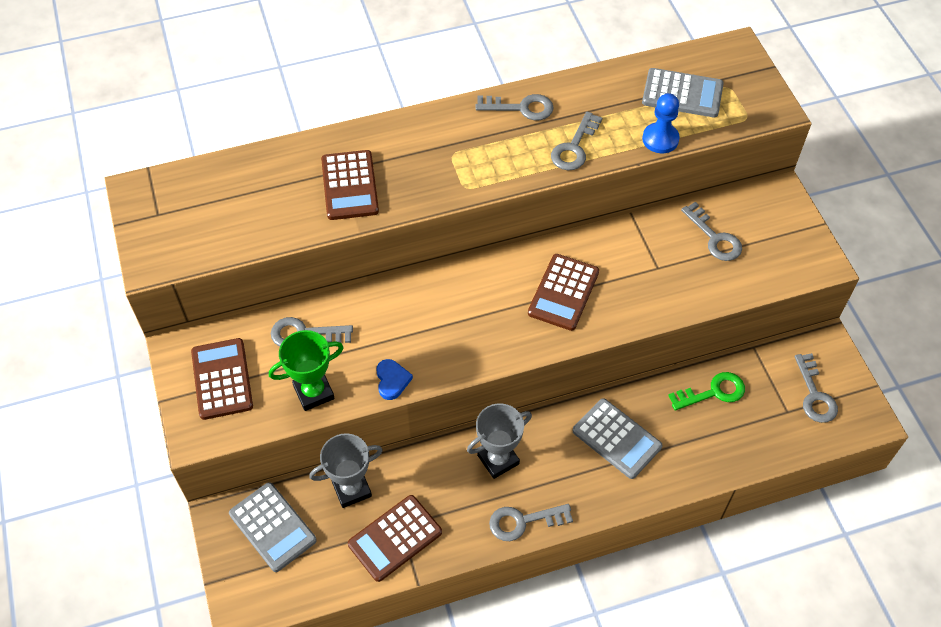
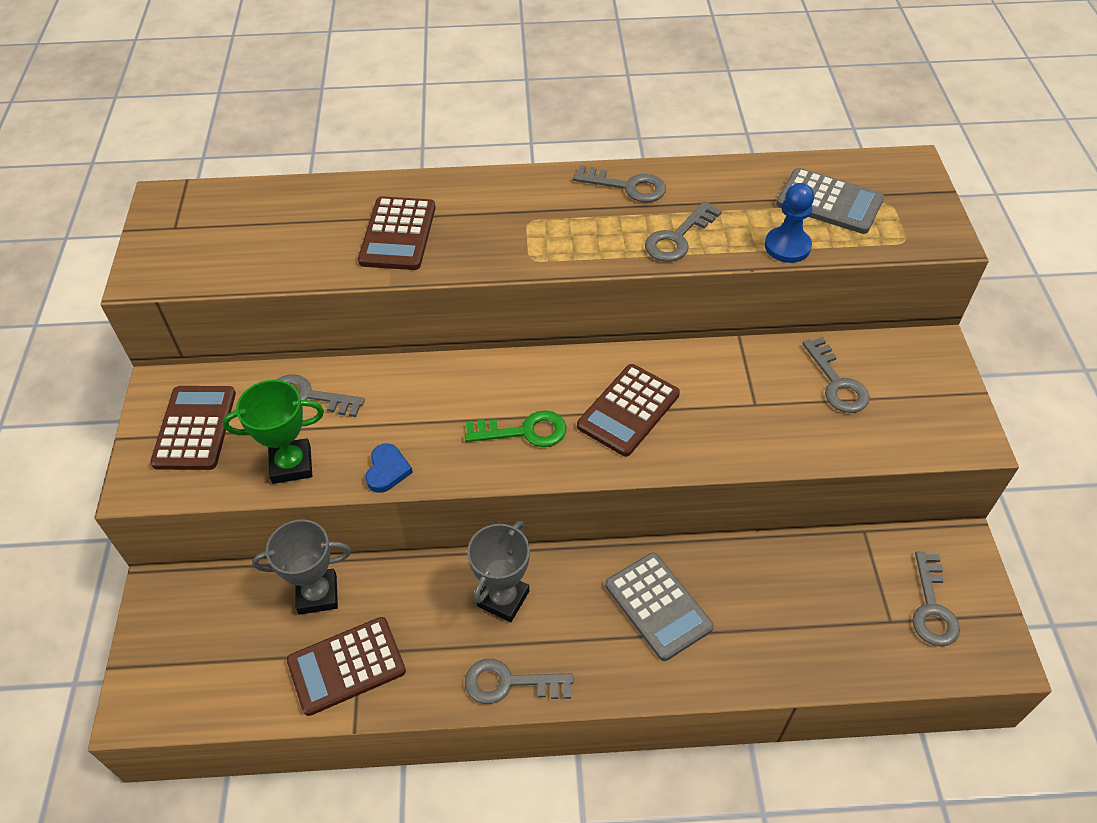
camera: 15 degrees right, 5 degrees down
(273, 527) = (210, 618): grey calculator -> none
(498, 459) = (503, 598): grey trophy -> grey trophy turned 45 degrees counterclockwise
(713, 392) = (797, 575): green key -> green key (524, 431)

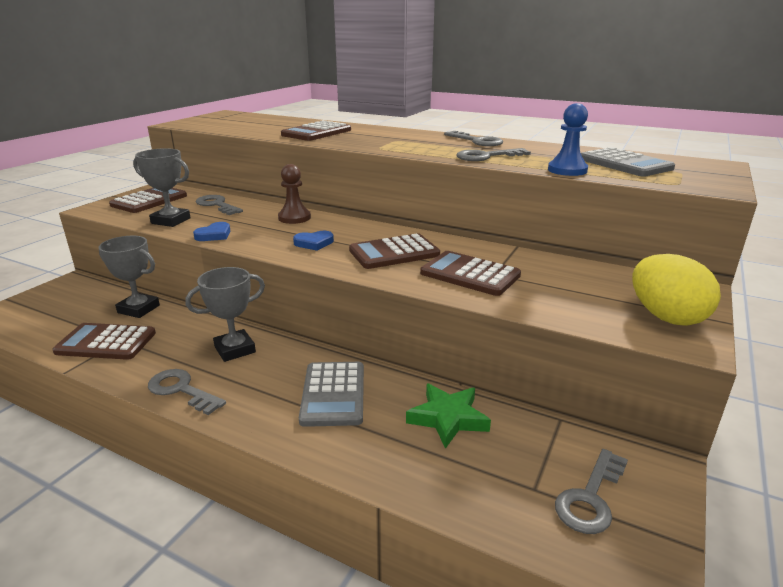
camera: 30 degrees right, 25 degrees down
(291, 464) = (171, 221): green trophy -> grey trophy
(444, 384) = (294, 218): none -> brown pawn
(524, 431) = (314, 243): green key -> blue heart
(734, 417) = (470, 274): none -> brown calculator
(778, 581) = (448, 418): none -> green star
(837, 383) = (578, 282): grey key -> none
(936, 408) = (666, 317): none -> yellow egg

